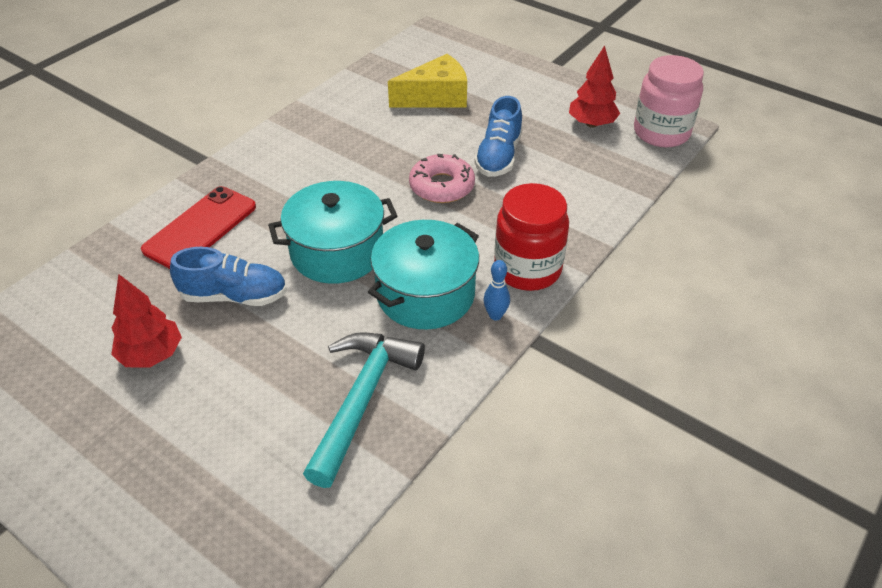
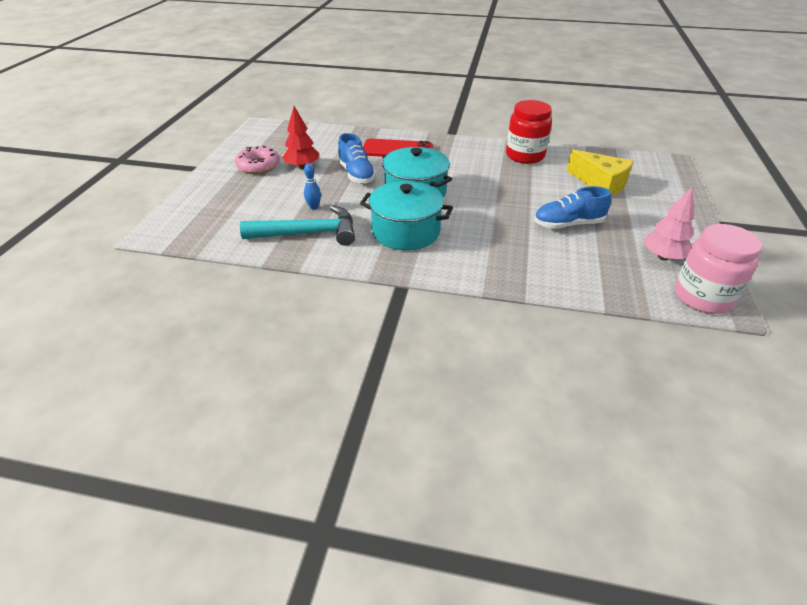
camera: 65 degrees right, 5 degrees down
(442, 186) = (510, 210): pink donut -> pink donut (258, 166)
(495, 315) = (408, 263): blue bowling pin -> blue bowling pin (314, 207)
(527, 269) = (463, 265): red jar -> red jar (525, 156)
(591, 124) = (663, 257): red tree -> pink tree

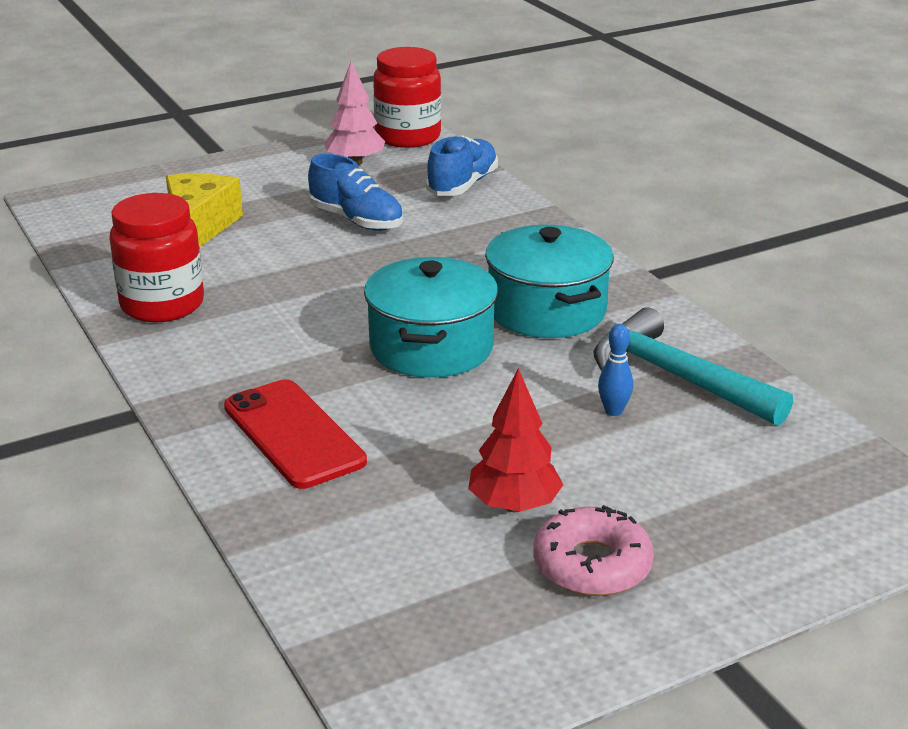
camera: 130 degrees left, 10 degrees down
(356, 174) = (452, 429): blue shoe -> blue shoe (462, 185)
(702, 297) = (408, 137): pink jar -> red jar

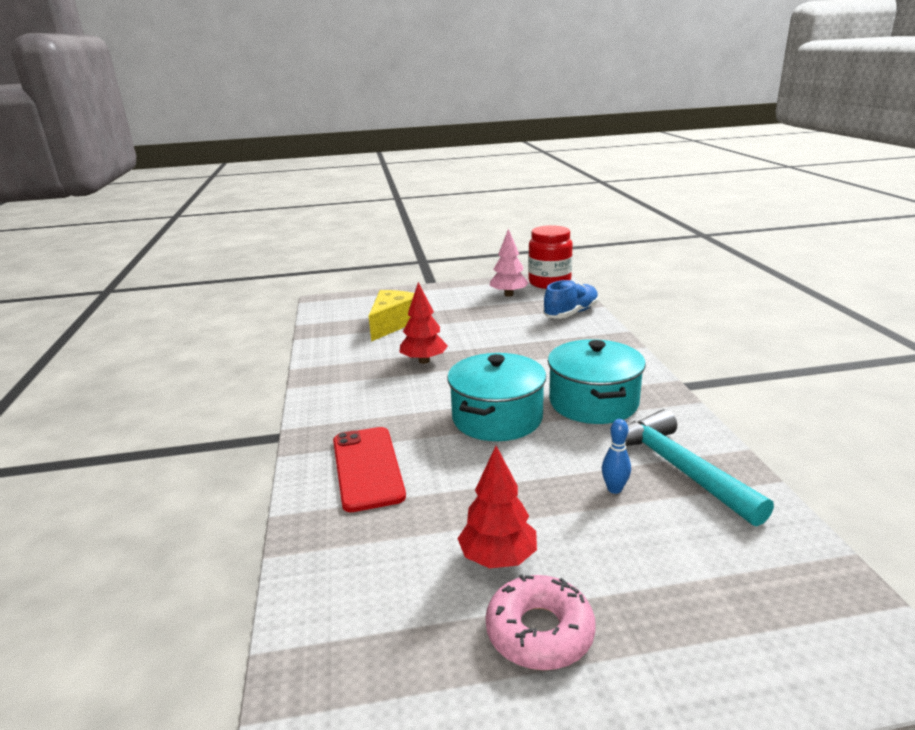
camera: 20 degrees right, 5 degrees down
(162, 305) = (341, 367): red jar -> none
(283, 280) = (424, 361): none -> red tree
(356, 220) = (491, 328): blue shoe -> none

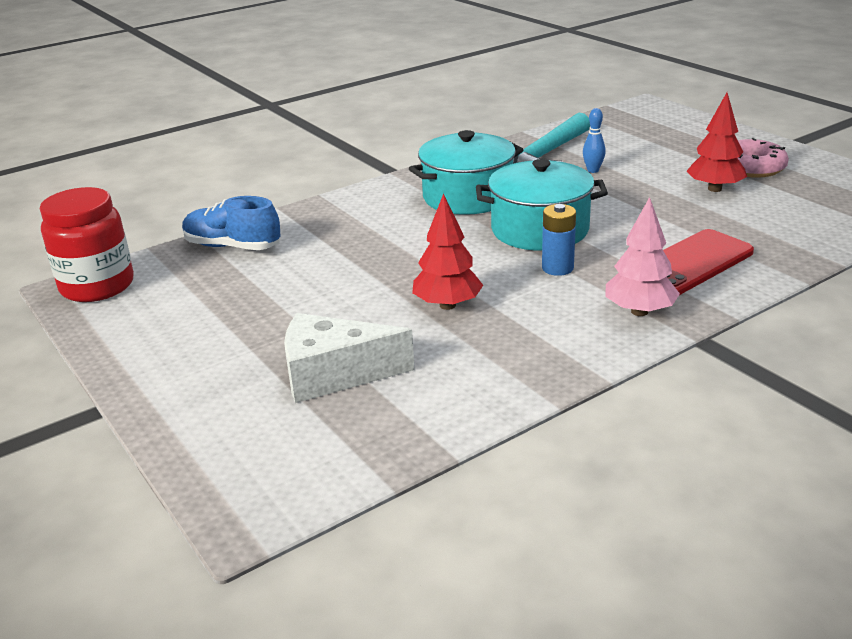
camera: 115 degrees left, 5 degrees up
(393, 324) = (334, 374): yellow cheese -> white cheese
(427, 408) = (557, 268): none -> blue battery
(509, 294) = (162, 307): pink tree -> pink tree (639, 311)

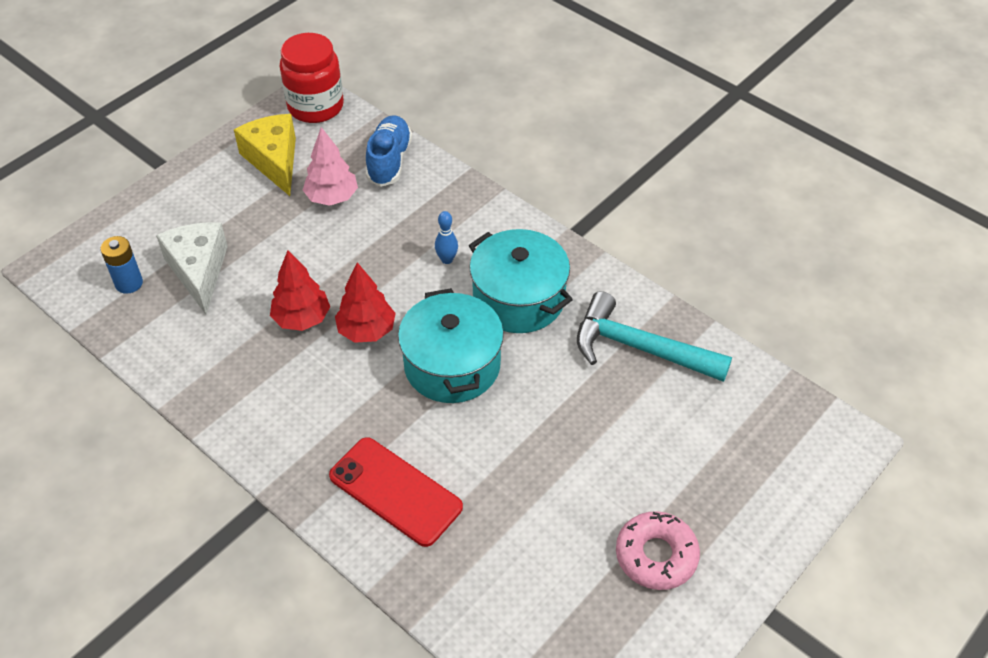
camera: 75 degrees right, 20 degrees up
(171, 316) = (274, 161): none -> yellow cheese
(557, 268) = (374, 387): blue battery -> blue battery (129, 283)
(593, 170) = (610, 397): blue bowling pin -> blue bowling pin (447, 259)
(639, 311) = (300, 453): pink tree -> pink tree (332, 197)
(714, 189) = (582, 515): red tree -> red tree (366, 330)

